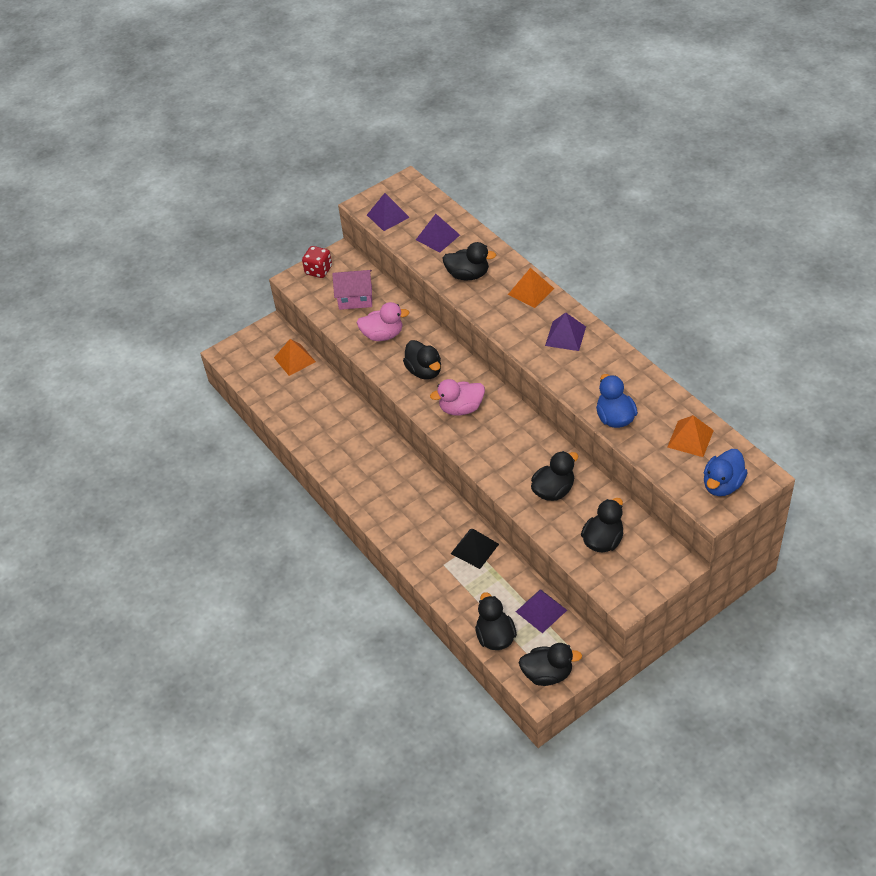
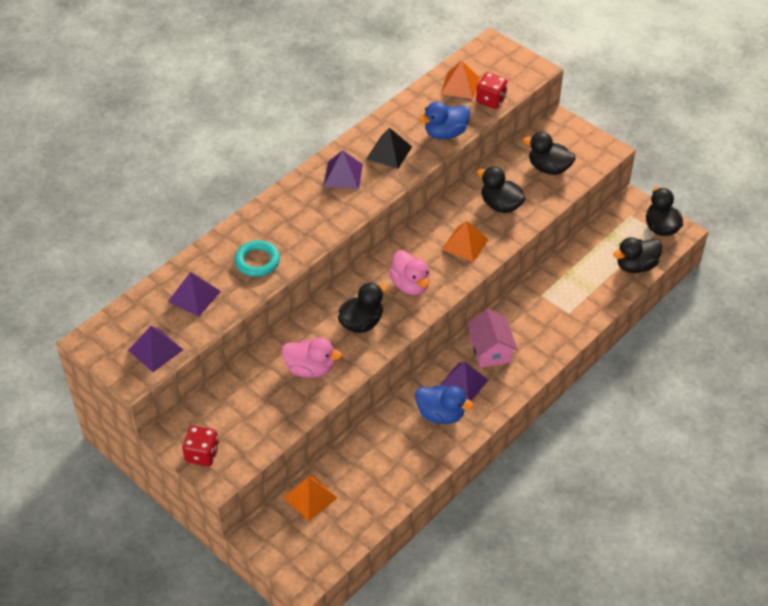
camera: 105 degrees left, 0 degrees up
(355, 298) = (251, 406): pink house -> pink house (490, 350)
(383, 335) = (310, 369): pink duck -> pink duck turned 120 degrees clockwise
(468, 275) = (257, 261): black duck -> turquoise ring
(474, 548) = (544, 292): black pyramid -> black pyramid (389, 152)
(530, 291) = (280, 207): orange pyramid -> orange pyramid (465, 244)
(541, 611) = (599, 238): purple pyramid -> purple pyramid (463, 383)
(663, 462) = (490, 100): none -> red dice
(722, 485) = (507, 65): blue duck -> blue duck (440, 414)

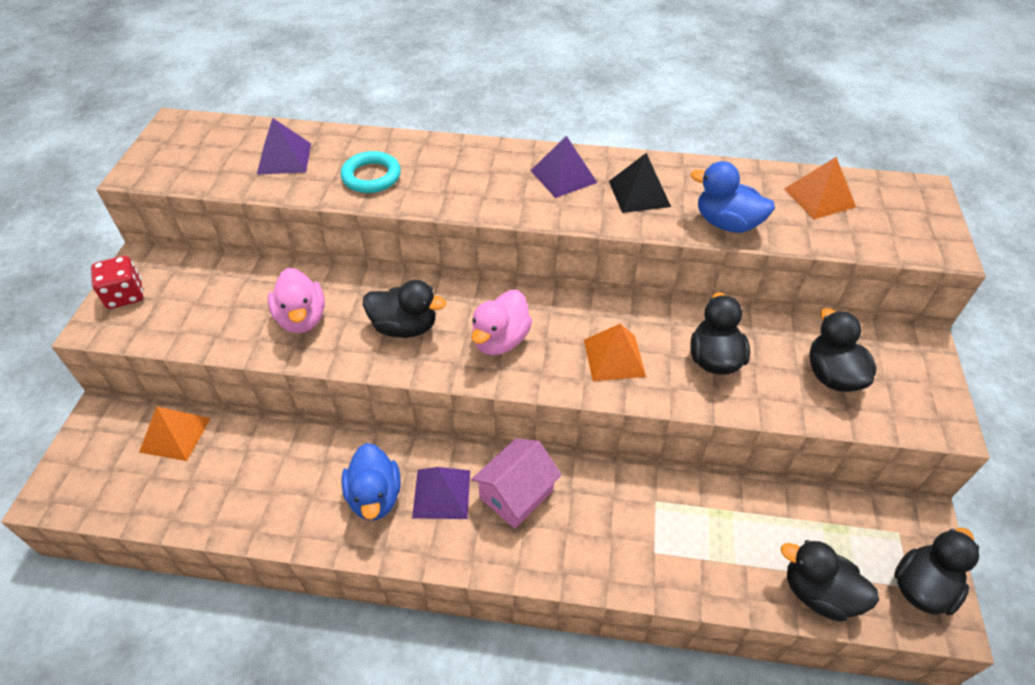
camera: 55 degrees right, 0 degrees up
(155, 350) = (188, 168): purple pyramid -> none
(490, 100) = (833, 235): red dice -> none

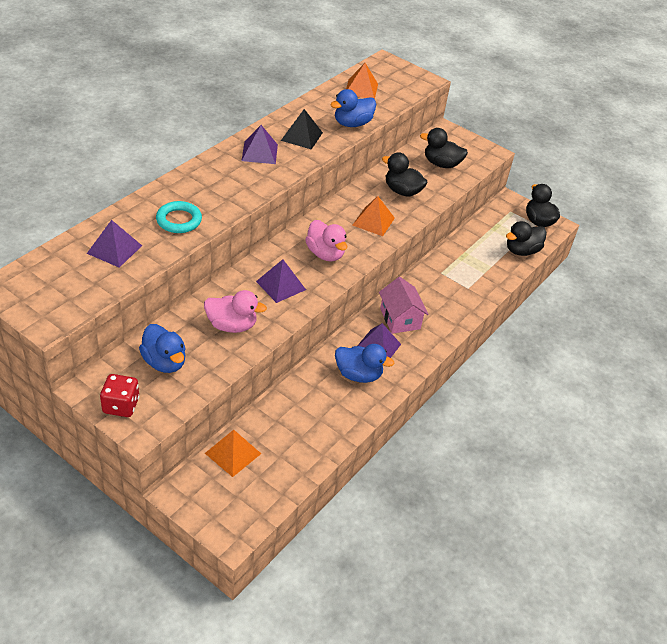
camera: 65 degrees left, 5 degrees down
(208, 295) = (164, 362): none -> blue duck
(405, 327) = (281, 285): black duck -> purple pyramid

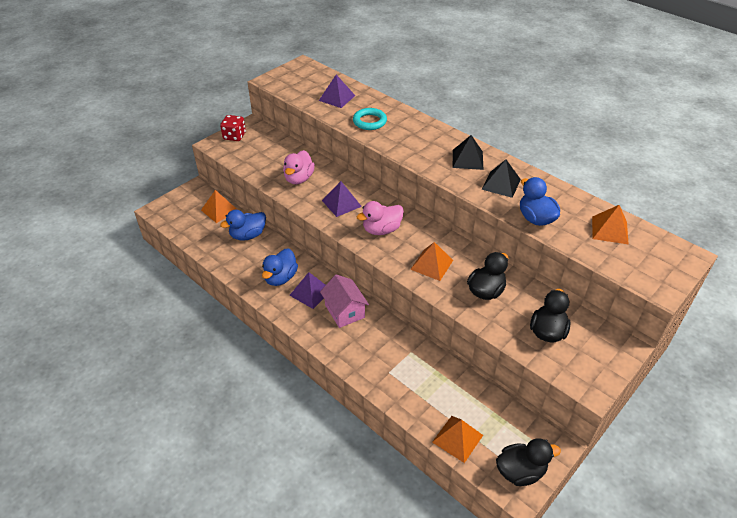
camera: 100 degrees right, 0 degrees up
(164, 362) = (268, 151): blue duck -> blue duck (248, 235)
(259, 152) = (467, 159): purple pyramid -> black pyramid
(400, 318) = (344, 311): pink house -> pink house turned 75 degrees clockwise
(521, 251) = (457, 438): black duck -> orange pyramid

